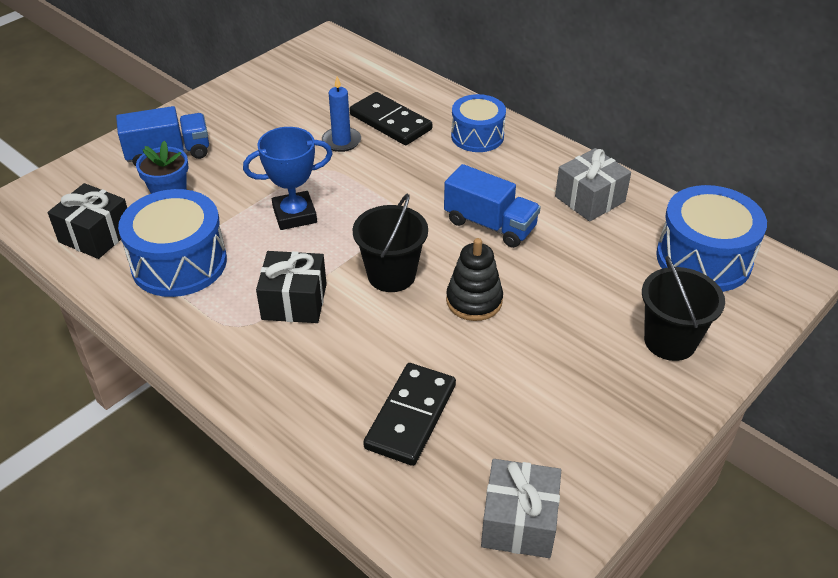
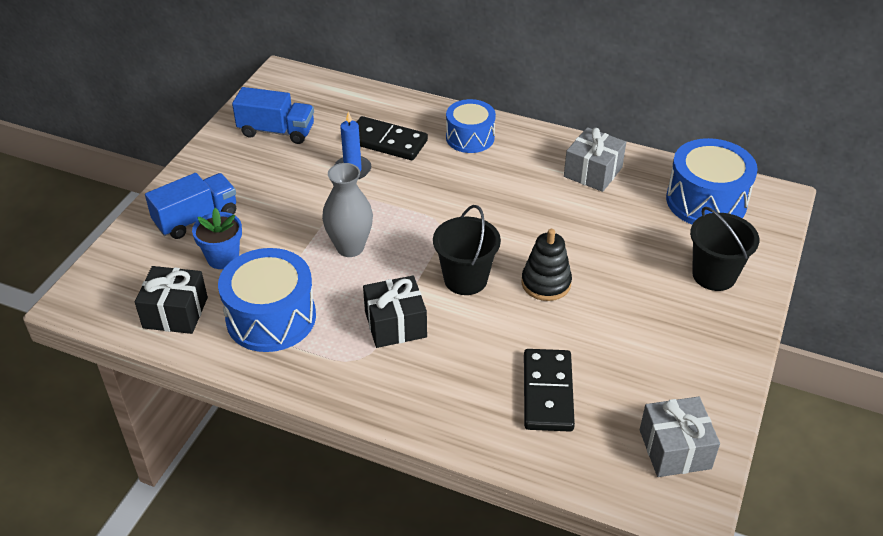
camera: 20 degrees left, 0 degrees up
(294, 215) = (350, 247): blue trophy -> grey vase
(490, 225) = (523, 214): blue truck -> blue truck (276, 131)

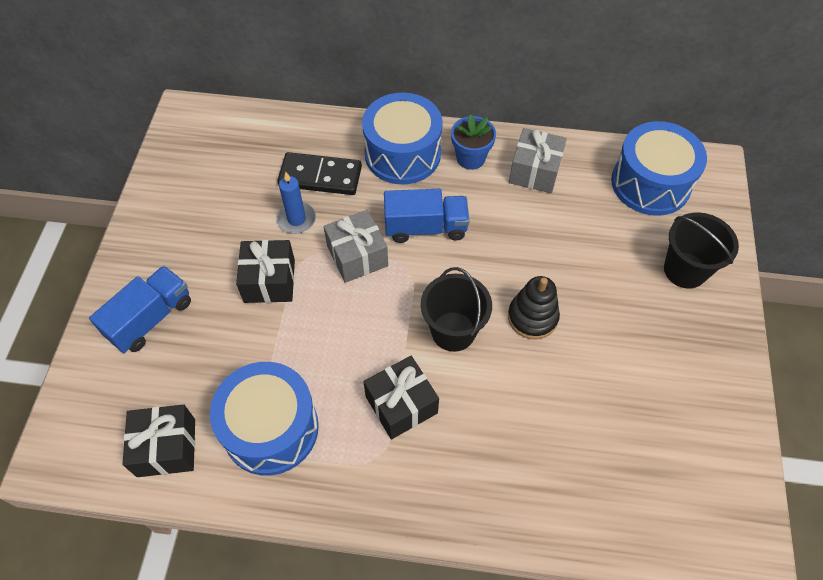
camera: 15 degrees left, 15 degrees up
(223, 258) = (195, 363): blue flower pot -> blue flower pot (470, 158)
(276, 131) = (201, 187): blue truck -> blue truck (425, 227)
(311, 210) = (269, 281): none -> black gift
(350, 247) = (325, 319): grey vase -> none
(470, 137) = (402, 154): blue drum -> blue drum, size x1.53
(547, 392) = (575, 451): black domino -> none
(675, 449) = (714, 486): grey gift -> grey gift (357, 256)

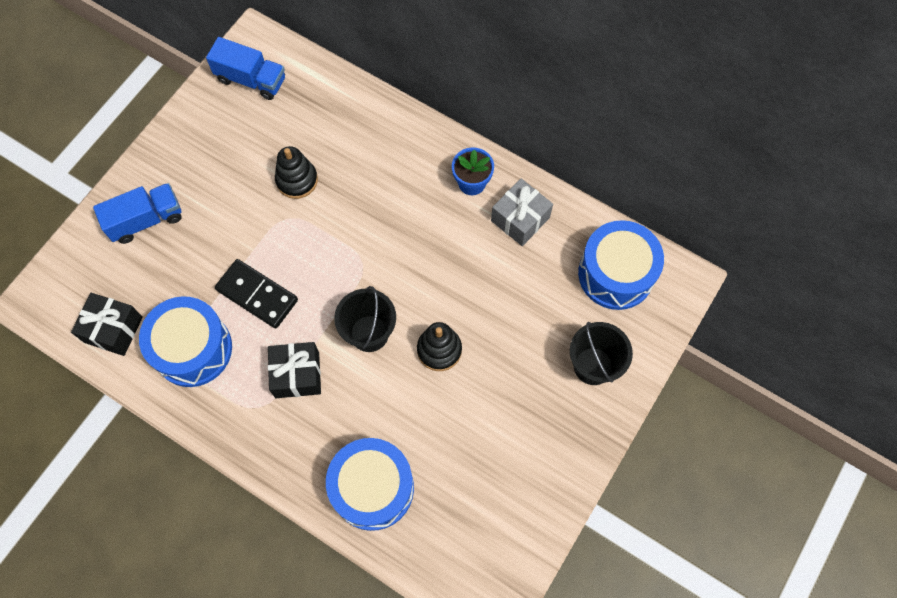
camera: 25 degrees right, 10 degrees up
(269, 281) = (249, 227): black gift -> none
(296, 219) = (297, 180): blue candle -> black stacking toy
(320, 176) = (336, 148): black domino -> black domino (257, 295)
(357, 256) = (328, 234): grey gift -> none
(402, 154) = (415, 154): blue drum -> blue drum (372, 488)
(425, 227) = (397, 232): blue truck -> blue truck (251, 80)

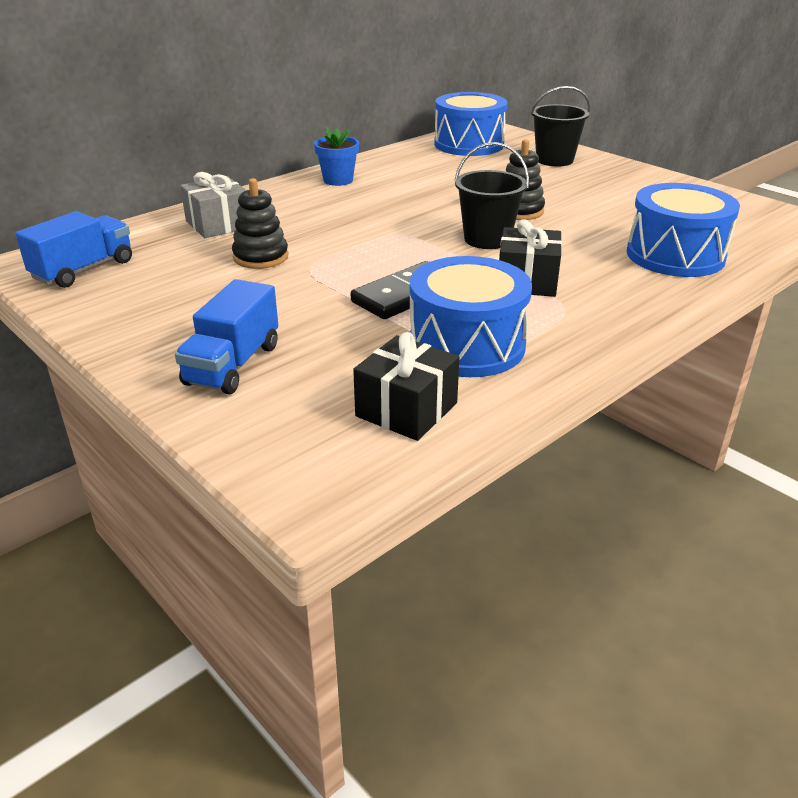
camera: 75 degrees left, 35 degrees down
(146, 220) = (233, 364): blue truck -> blue truck turned 150 degrees counterclockwise
(520, 219) = (392, 167): grey gift -> grey gift (218, 224)

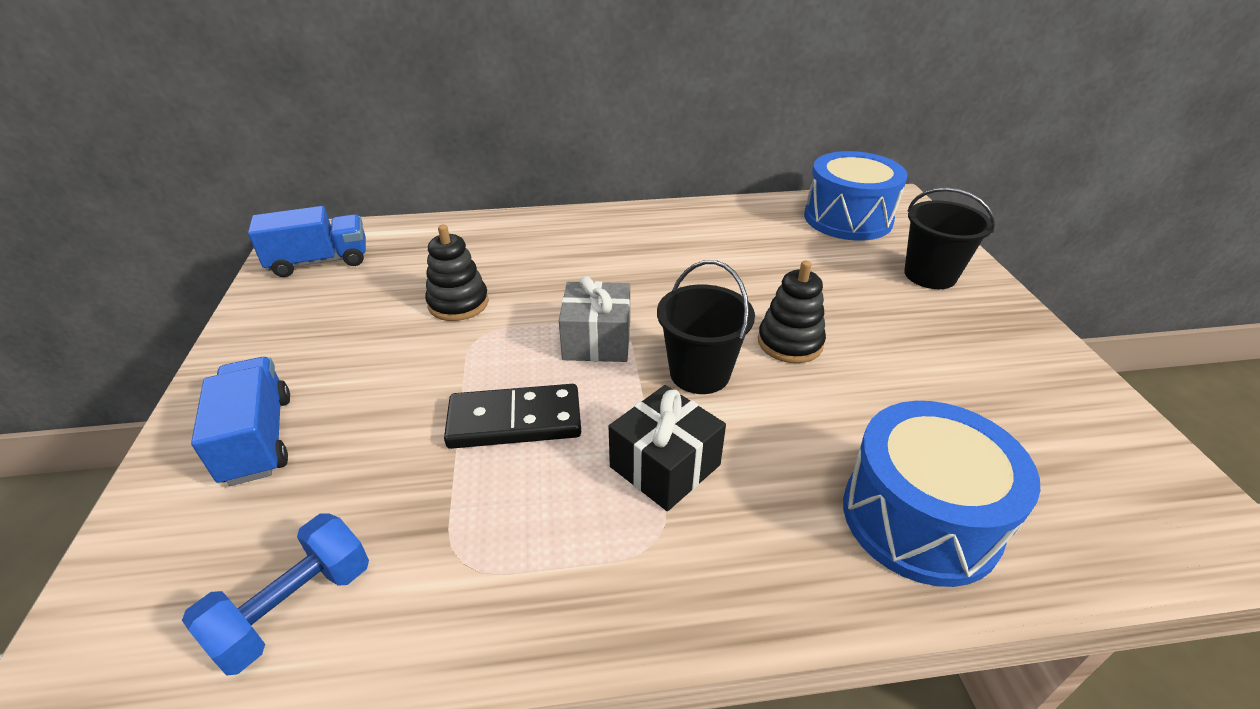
camera: 35 degrees right, 5 degrees up
(218, 224) = (478, 247): grey gift -> grey gift (597, 340)
(233, 364) = (258, 439): blue truck -> blue truck turned 105 degrees clockwise
(338, 180) = (649, 226): blue flower pot -> none
(406, 409) = (294, 608): black gift -> blue dumbbell
(467, 345) = (474, 539): blue drum -> none

